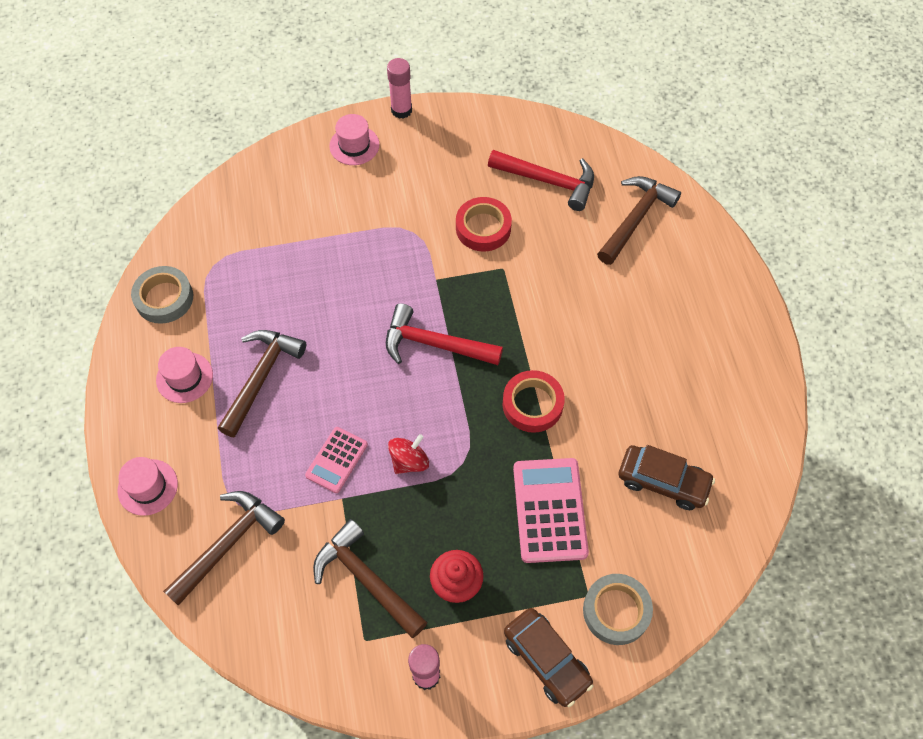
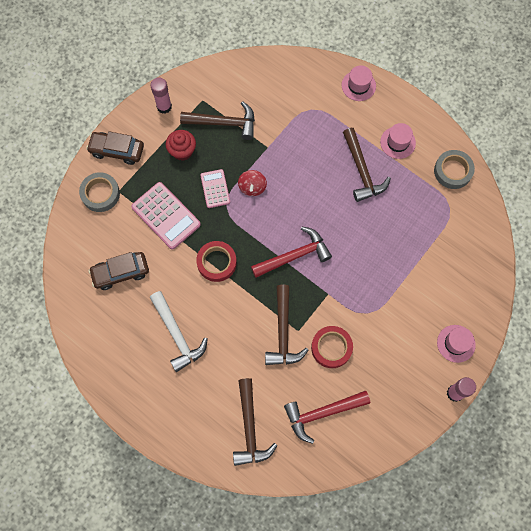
camera: 140 degrees right, 10 degrees up
(228, 544) = (298, 91): brown hammer -> brown hammer (283, 332)
(336, 460) = (287, 161): pink calculator -> pink calculator (215, 189)
(645, 360) = (177, 335): none -> white hammer

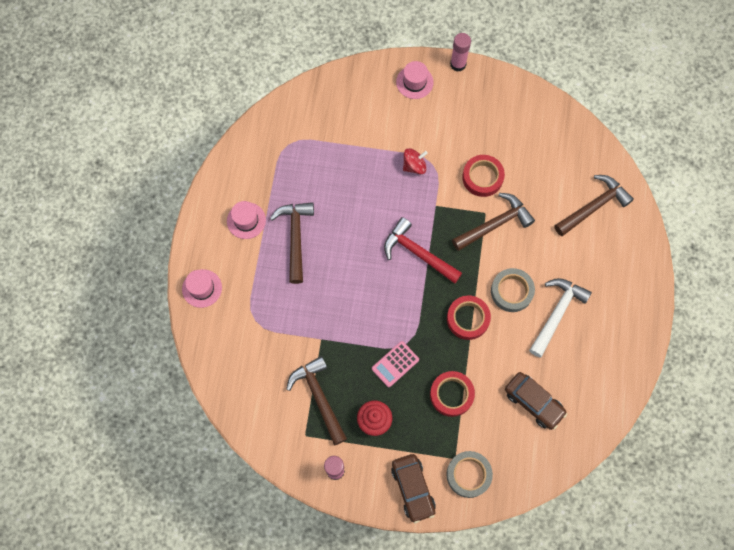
camera: 120 degrees left, 0 degrees up
(166, 216) = (451, 394): pink calculator -> red tape
(252, 187) = (372, 329): red spinning top -> red spinning top (414, 166)
(322, 413) = (542, 156): red hammer -> none
(362, 171) = (295, 238): brown hammer -> brown hammer turned 45 degrees counterclockwise
(453, 171) = (249, 158): grey tape -> grey tape (511, 291)

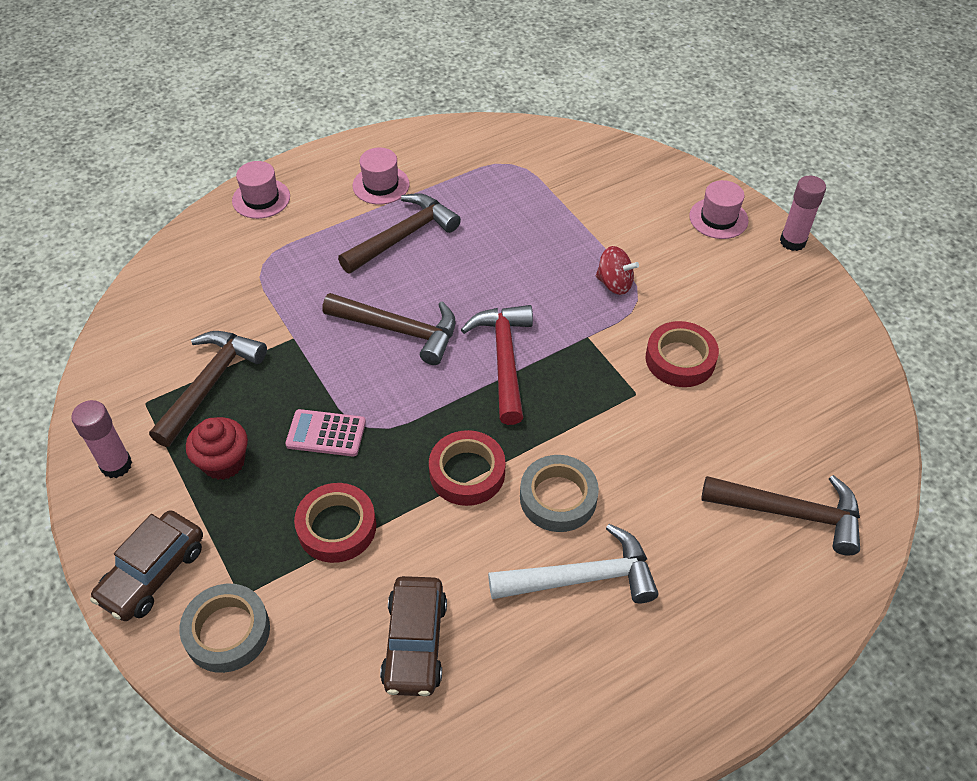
camera: 50 degrees right, 20 degrees down
(495, 224) = (632, 414): brown hammer -> brown hammer (399, 330)

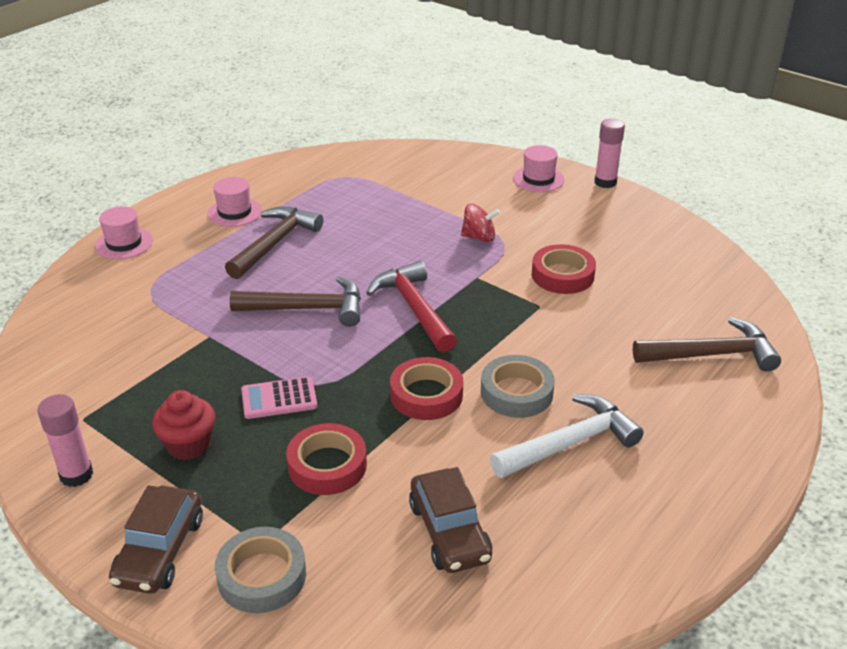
camera: 20 degrees left, 15 degrees down
(210, 384) = (144, 389): brown hammer -> none

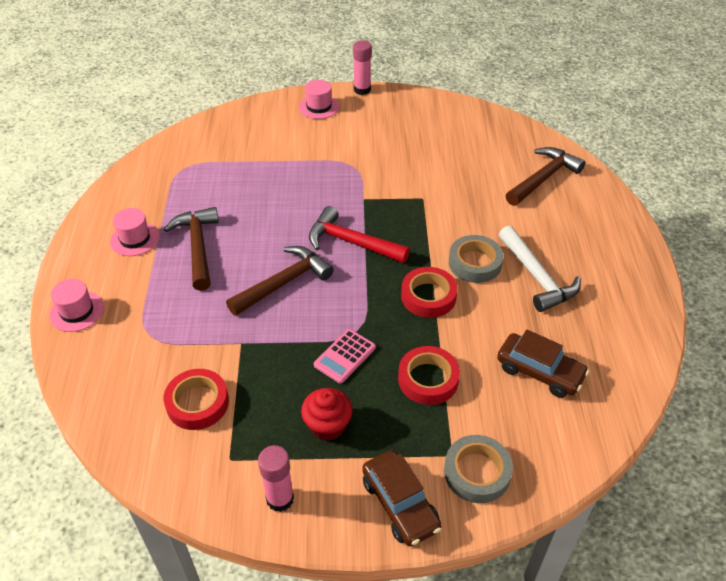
camera: 40 degrees left, 10 degrees up
(479, 237) = (331, 169): red spinning top -> none
(562, 275) = (411, 170): red tape -> red tape (197, 403)
(570, 443) = (536, 277): white hammer -> white hammer turned 135 degrees clockwise

